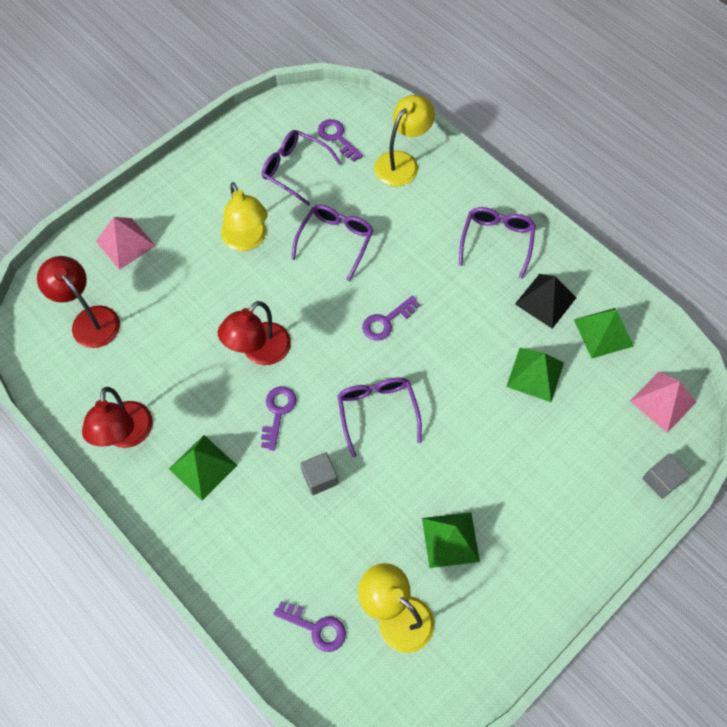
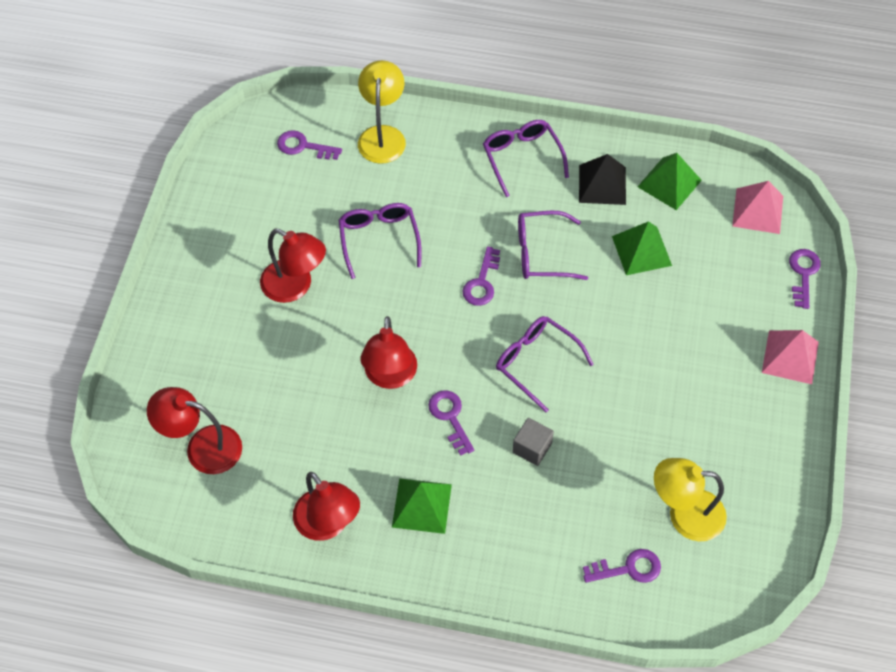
camera: 35 degrees left, 5 degrees down
(125, 243) = (177, 358): pink pyramid -> pink pyramid (790, 357)
(247, 240) = (295, 286): yellow lamp -> red lamp
(295, 169) = (287, 197): purple glasses -> purple glasses (541, 253)
(450, 539) = (679, 426): green pyramid -> none
(661, 480) = (803, 274): grey cube -> purple key

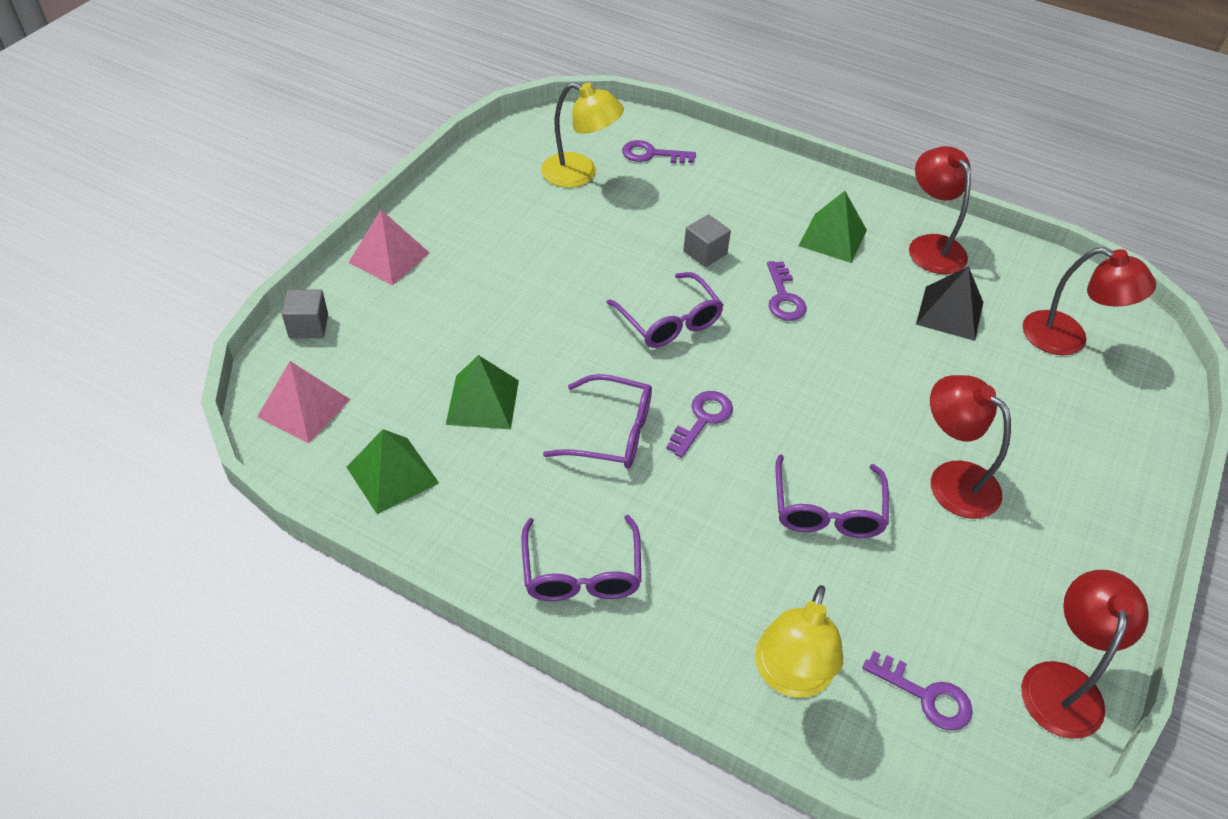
camera: 165 degrees left, 10 degrees down
(390, 376) = (843, 350): red lamp -> red lamp (1063, 683)
(602, 184) = (485, 499): black pyramid -> black pyramid (949, 313)
(803, 274) = (308, 326): purple key -> grey cube

